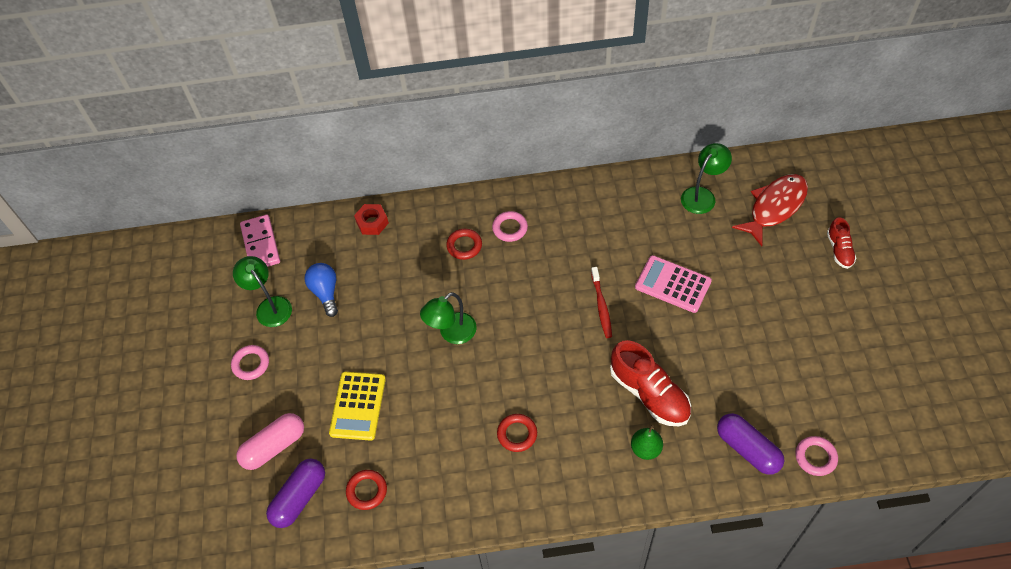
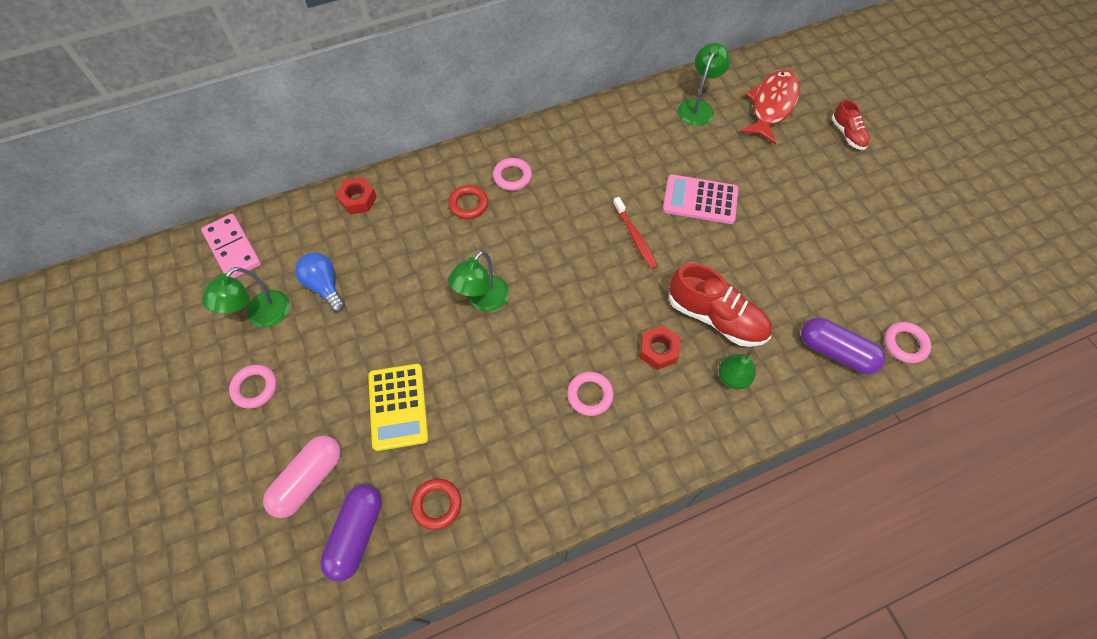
camera: 20 degrees left, 5 degrees up
(270, 306) = (261, 316): green lamp -> green lamp turned 90 degrees counterclockwise
(517, 434) = (590, 395): red ring -> pink ring
(588, 410) = (658, 350): none -> red nut

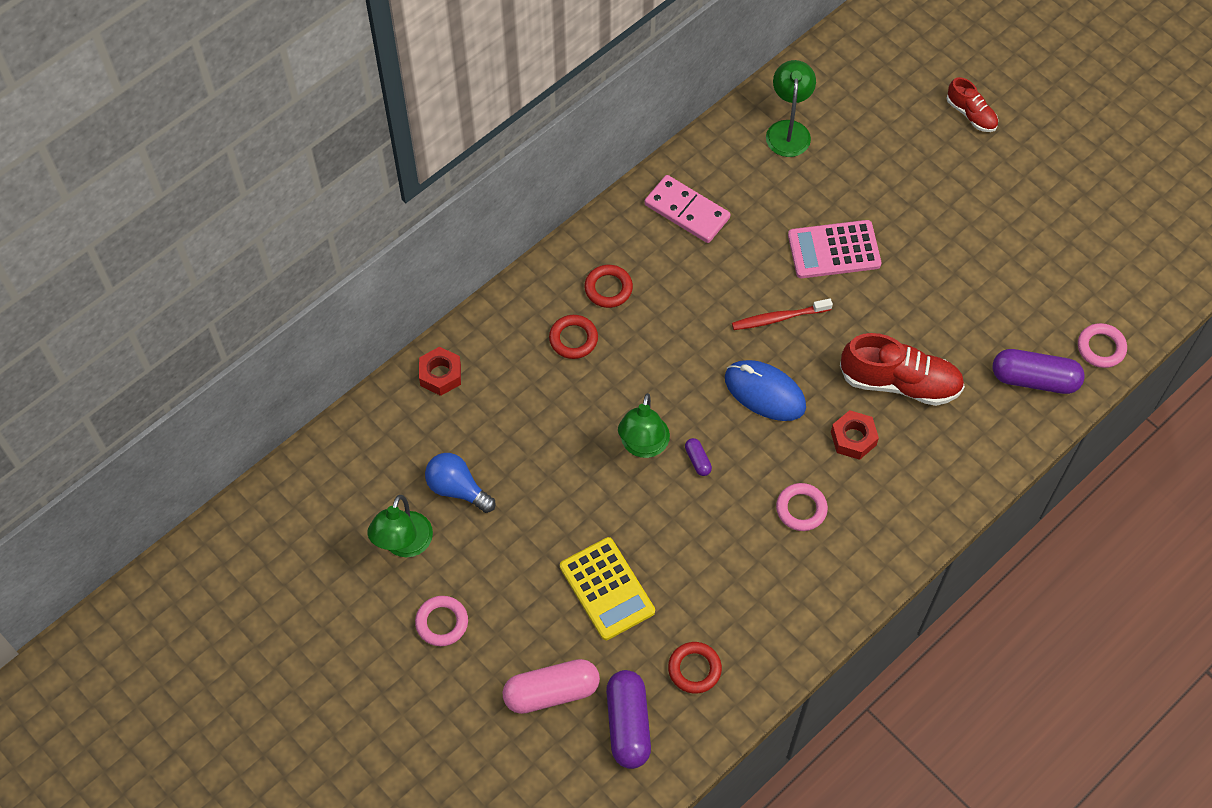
camera: 20 degrees left, 0 degrees up
(232, 248) = (324, 480): pink domino -> pink domino (687, 211)
(308, 479) = (551, 692): pink capsule -> pink capsule turned 60 degrees clockwise
(512, 176) = (608, 288): pink ring -> red ring
(521, 326) = (697, 460): none -> purple capsule
(599, 290) = (764, 392): none -> blue mouse
(635, 237) = (779, 318): red toothbrush -> red toothbrush turned 120 degrees clockwise
(733, 377) = (939, 441): green pear -> none
(771, 105) = (873, 102): red fish -> none

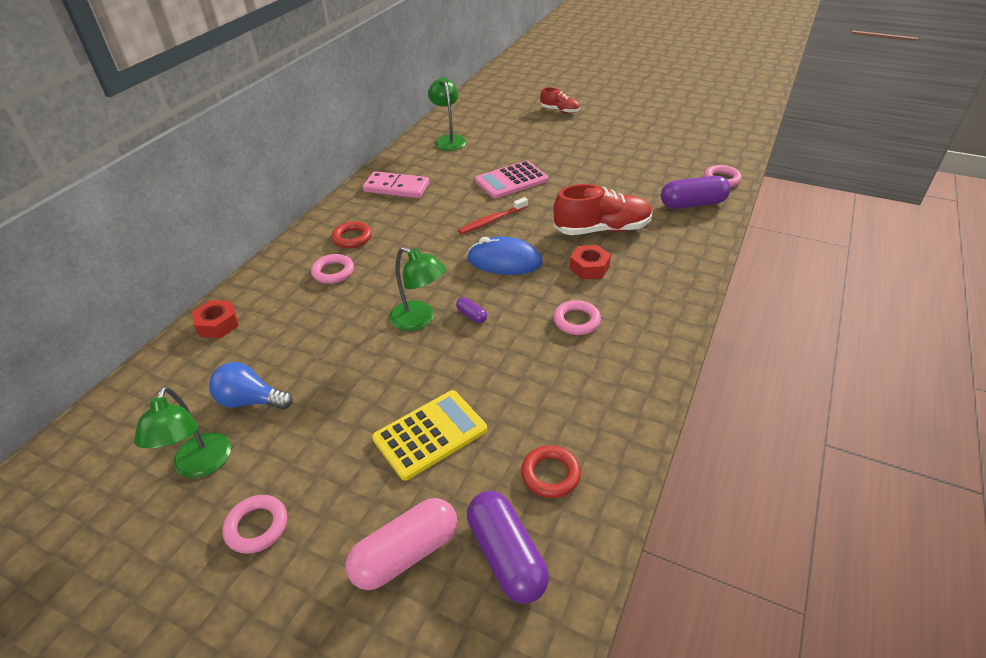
camera: 20 degrees left, 20 degrees down
(573, 339) = (333, 272): red ring -> pink ring
(607, 589) = (430, 434): yellow calculator -> yellow calculator turned 75 degrees counterclockwise
(643, 446) = (419, 320): green lamp -> green lamp turned 45 degrees counterclockwise

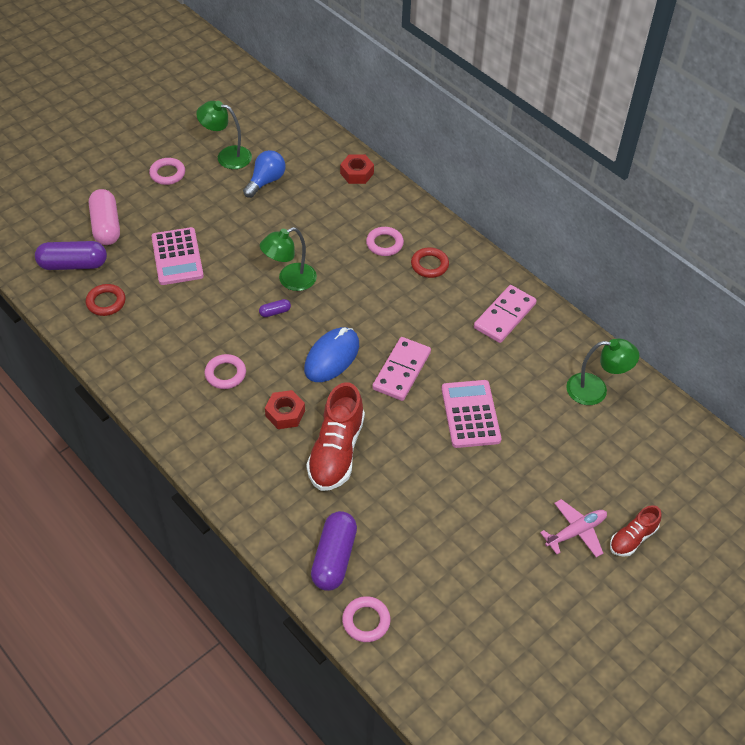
camera: 110 degrees right, 10 degrees up
(430, 434) = (177, 257): yellow calculator -> pink calculator
(492, 220) = (402, 371): red toothbrush -> pink domino
(573, 127) = (576, 531): none -> pink plane

